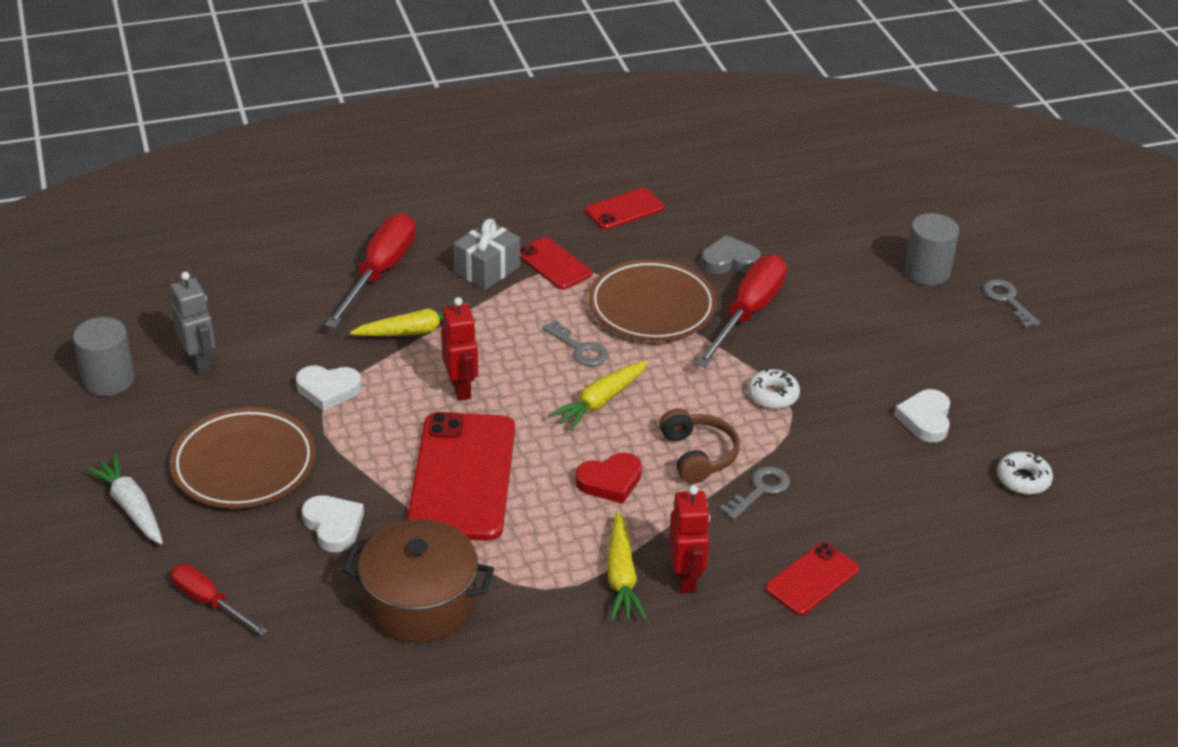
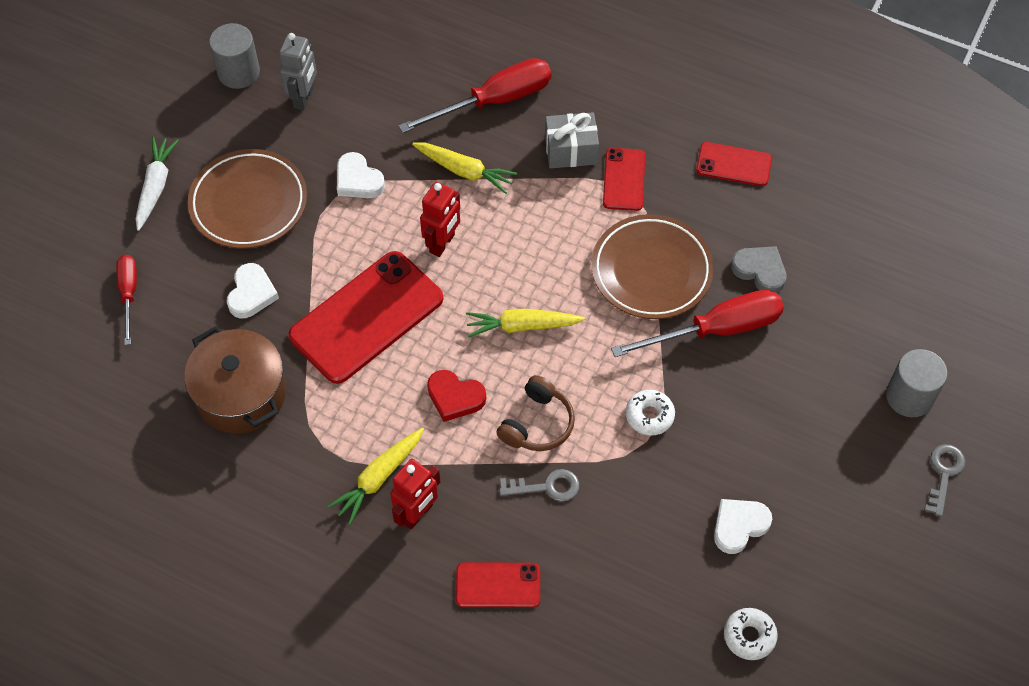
camera: 45 degrees right, 20 degrees up
(579, 348) = (558, 269): grey key -> none

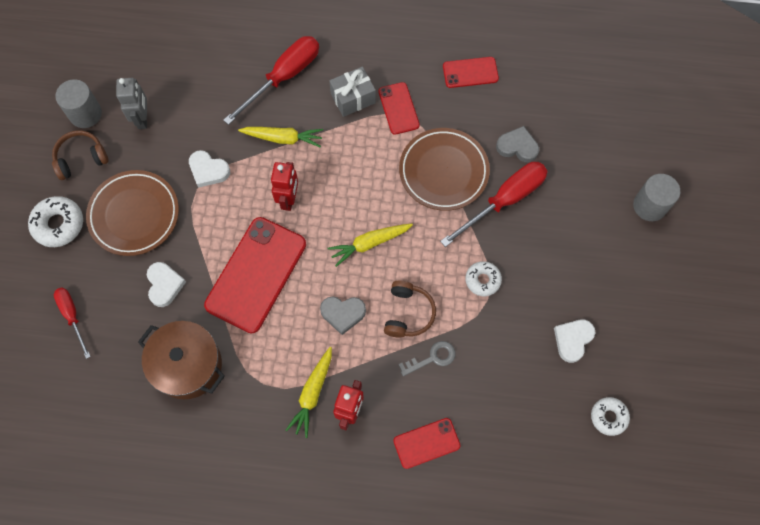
camera: 20 degrees left, 10 degrees up
(156, 186) = (58, 224): white carrot -> white donut
(212, 121) = (81, 158): none -> brown headphones
(455, 397) = (343, 314): red heart -> grey heart
(944, 474) = (692, 254): grey key -> none

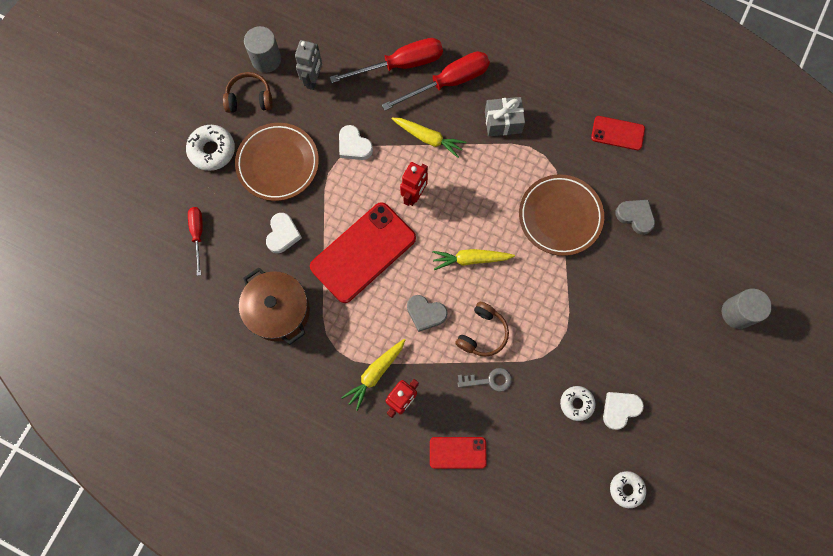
camera: 20 degrees right, 5 degrees up
(398, 108) = (540, 145): red phone -> none
(482, 280) = (559, 327): white donut -> white donut (576, 403)
(504, 201) = (605, 262): red screwdriver -> red screwdriver (400, 65)

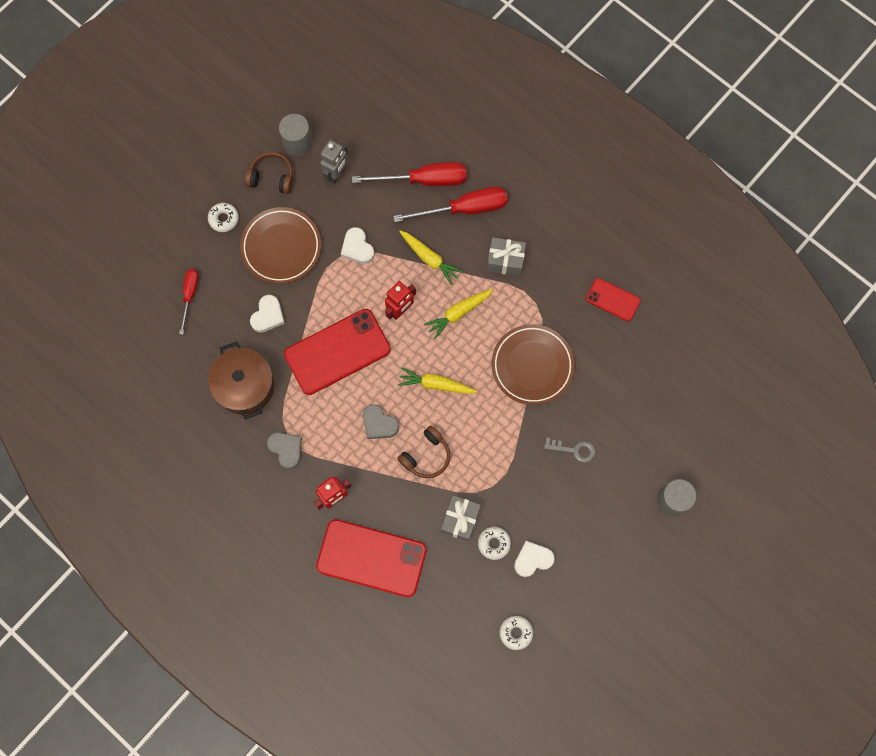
camera: 15 degrees right, 0 degrees up
(212, 150) = (224, 219): white donut -> white donut, size x0.66
(375, 374) = (316, 467): yellow carrot -> yellow carrot (458, 313)
(457, 452) = (371, 558): red phone -> red phone, size x1.93
(489, 380) = (419, 500): grey key -> grey key (574, 450)
(535, 389) = (460, 520): none -> grey gift
(635, 216) = (604, 384): grey heart -> grey heart (286, 449)

